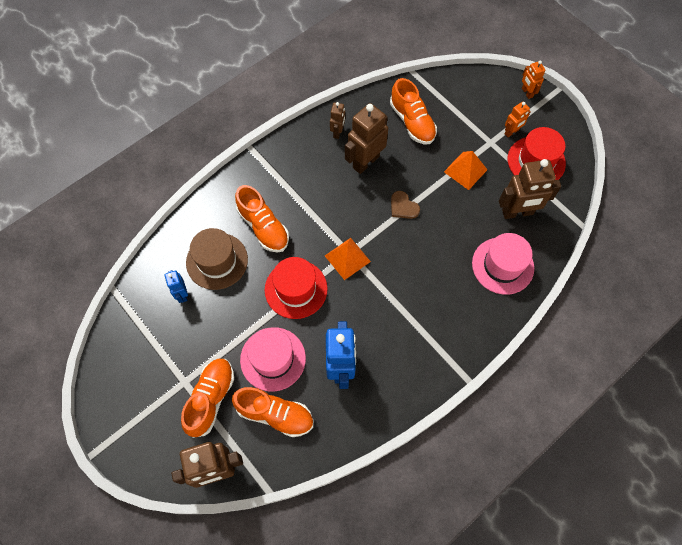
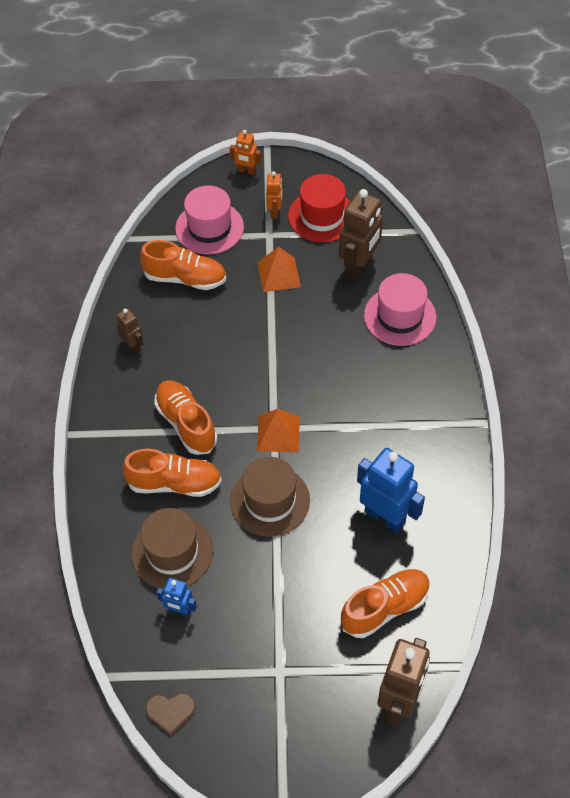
camera: 50 degrees left, 10 degrees down
(211, 399) = (319, 657): orange shoe -> orange shoe (186, 423)
(273, 359) = (325, 571): pink hat -> pink hat (209, 228)
(296, 289) = (270, 500): red hat -> brown hat
(365, 162) = (189, 346): brown robot -> none
(403, 206) = (268, 349): brown heart -> brown heart (170, 712)

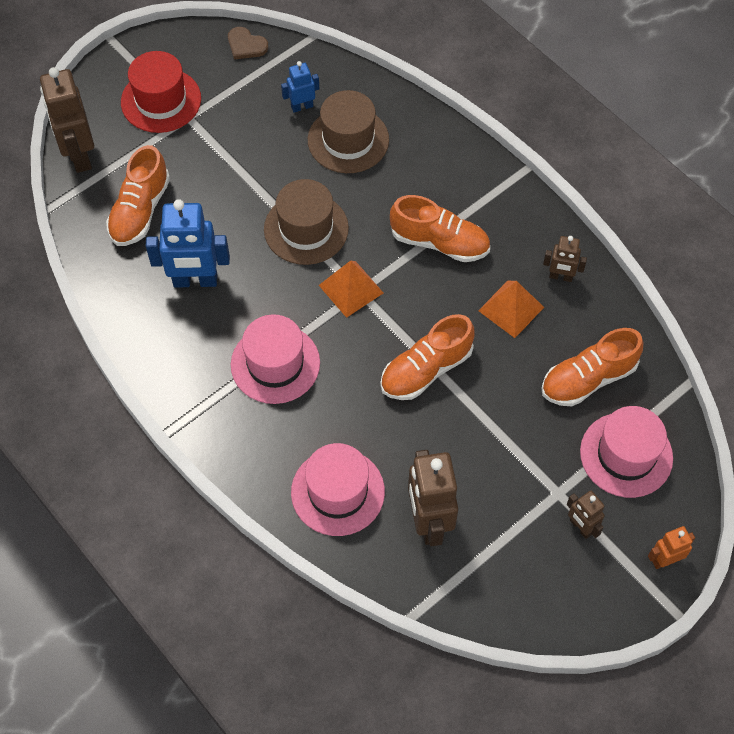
camera: 140 degrees right, 5 degrees up
(170, 712) = (246, 45): brown heart -> brown heart turned 105 degrees counterclockwise
(174, 483) = (398, 189): orange shoe -> orange shoe (426, 370)
(275, 212) = (580, 527): orange robot -> brown robot
(279, 274) = (502, 451): orange pyramid -> orange pyramid (511, 309)
(322, 216) = (525, 560): red hat -> red hat (161, 100)
(375, 418) = (275, 364): none -> pink hat

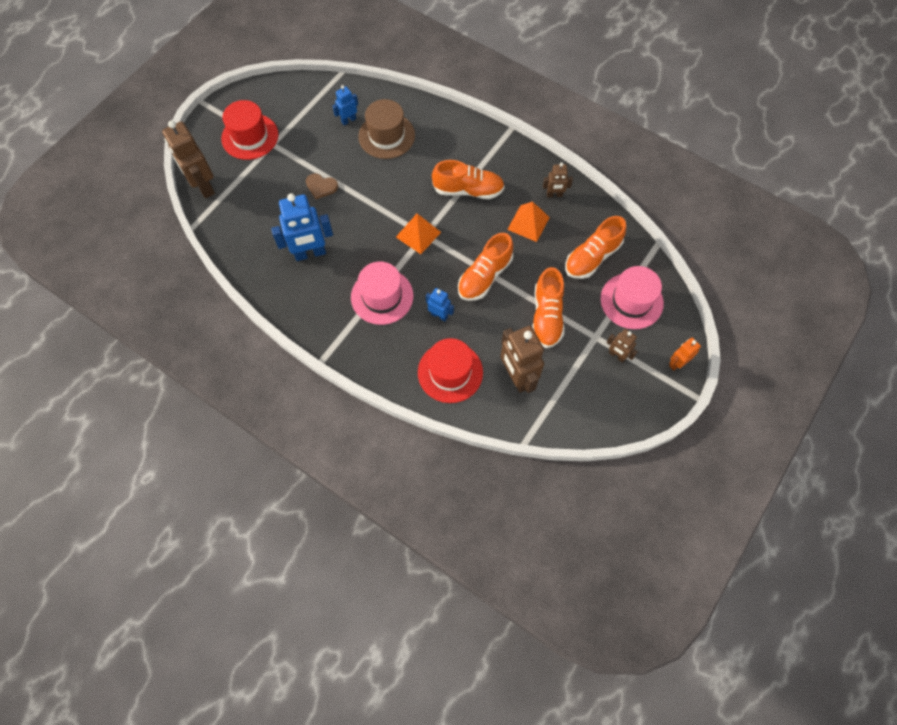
camera: 15 degrees left, 5 degrees up
(140, 211) = (257, 214): orange shoe -> orange shoe (546, 316)
(246, 45) = (298, 87): brown heart -> brown heart (321, 186)
(306, 229) = (376, 201): brown hat -> none
(338, 492) = (450, 372): pink hat -> red hat
(346, 409) = (439, 315): none -> blue robot

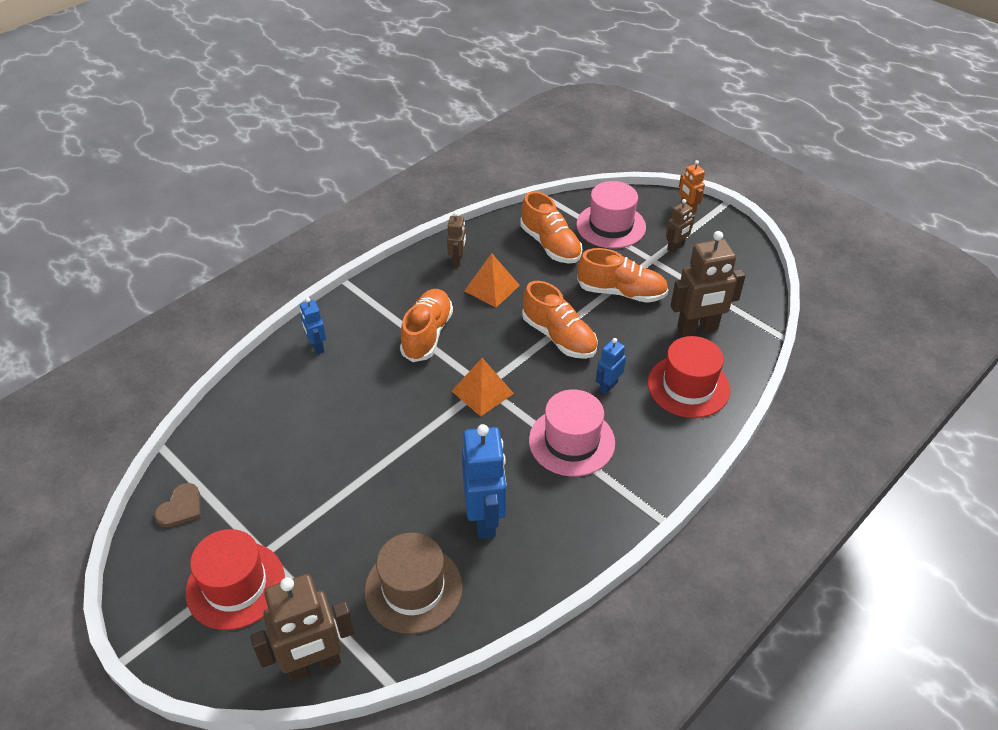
camera: 80 degrees left, 20 degrees down
(321, 186) = (370, 494): brown heart -> brown heart (181, 507)
(348, 120) = (259, 448): blue robot -> blue robot (317, 346)
(386, 136) = (306, 406): brown hat -> brown hat (413, 588)

